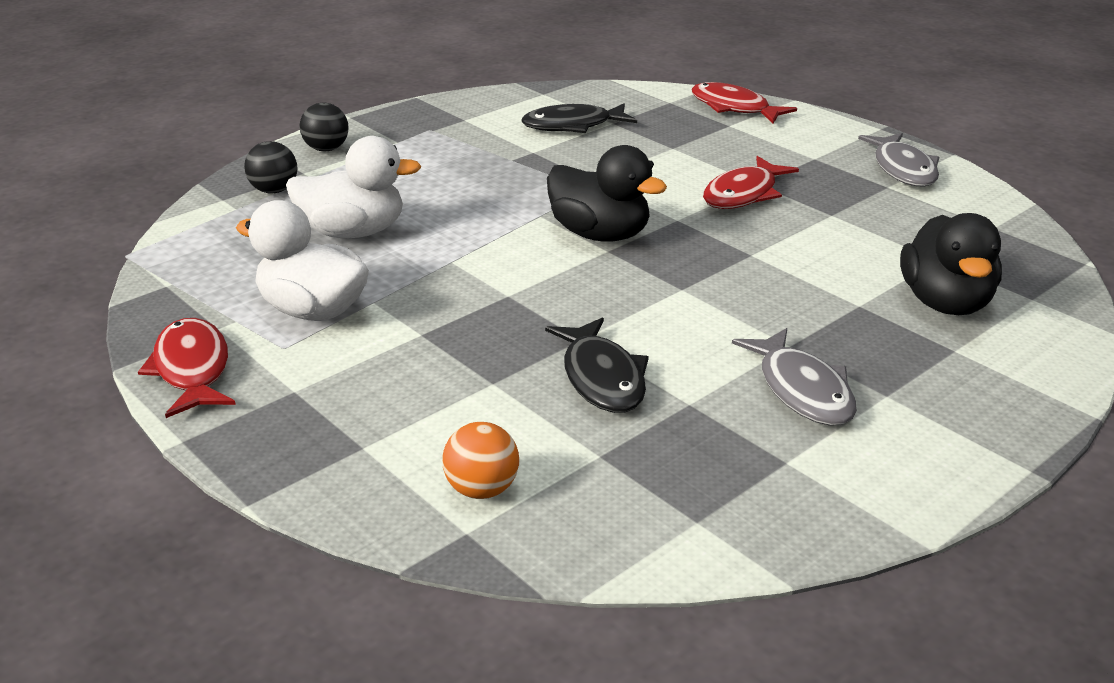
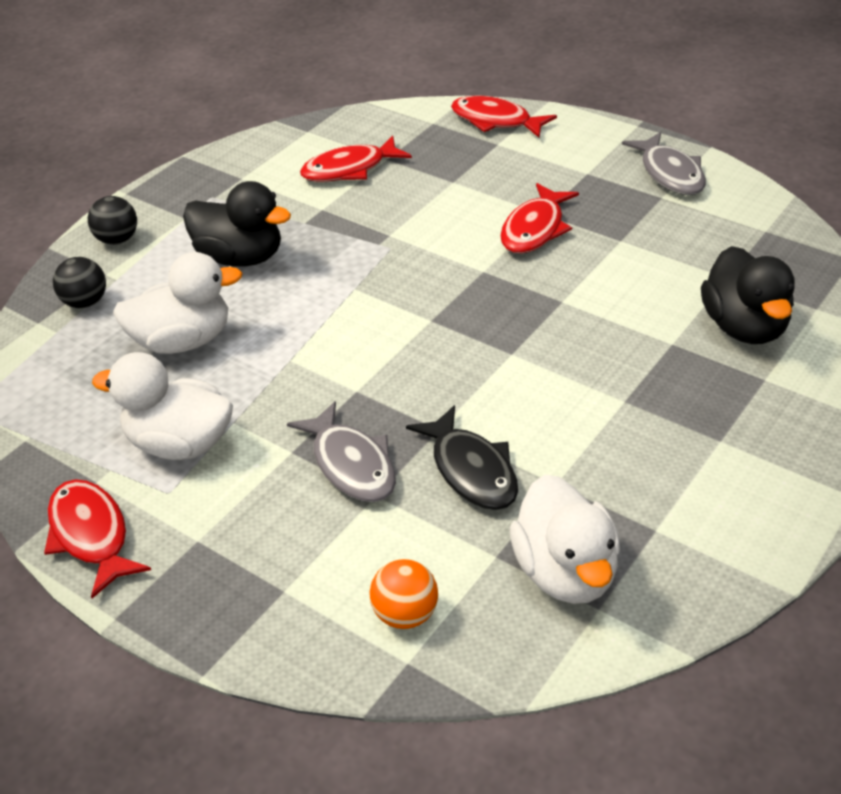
camera: 10 degrees left, 10 degrees up
(573, 126) = (349, 169): black fish -> red fish
(600, 234) = (418, 302): black duck -> black duck (240, 258)
(671, 482) = (566, 572): none -> white duck
(802, 390) = (648, 449): grey fish -> grey fish (351, 464)

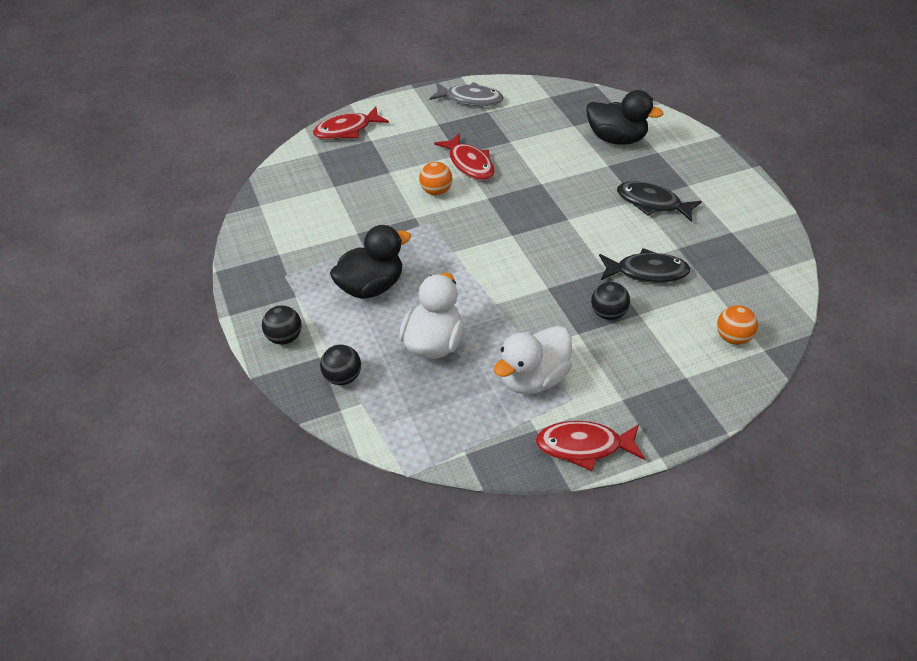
camera: 60 degrees left, 5 degrees up
(349, 169) = (327, 205): red fish -> none
(351, 464) = (608, 313): grey fish -> black ball
(453, 228) = (436, 191): none -> orange ball
(566, 572) = (740, 272): white duck -> none
(632, 419) = (652, 203): none -> black fish

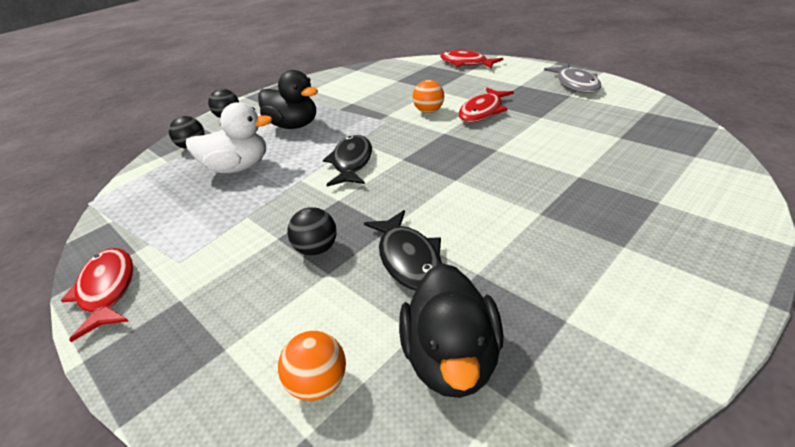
camera: 70 degrees right, 10 degrees down
(532, 378) = (204, 229): white duck -> none
(616, 139) = (637, 167): black duck -> black duck (452, 358)
(652, 203) = (546, 226): black fish -> black fish (351, 162)

